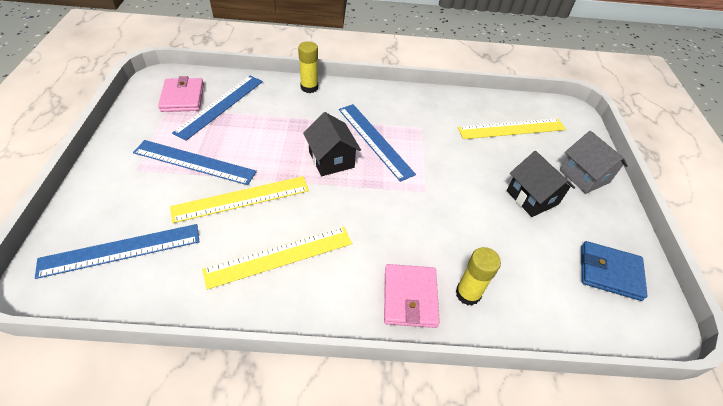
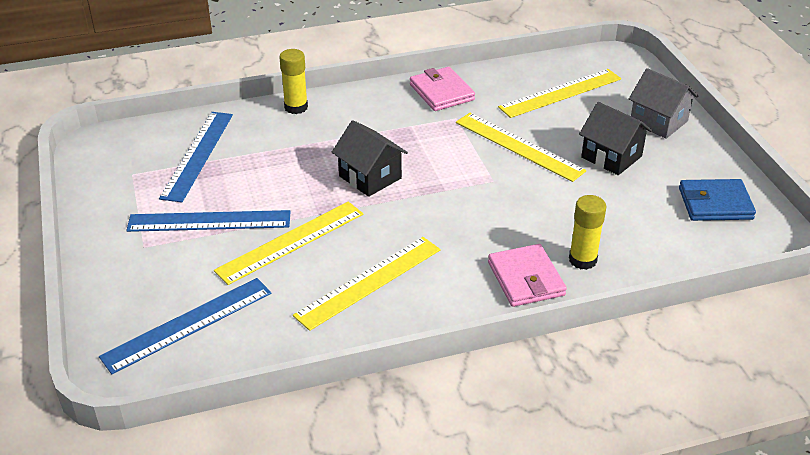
camera: 15 degrees left, 10 degrees down
(183, 97) = (142, 158): pink wallet -> pink wallet (441, 92)
(374, 140) = (409, 145): blue ruler -> none
(459, 166) = (519, 146): none -> yellow ruler

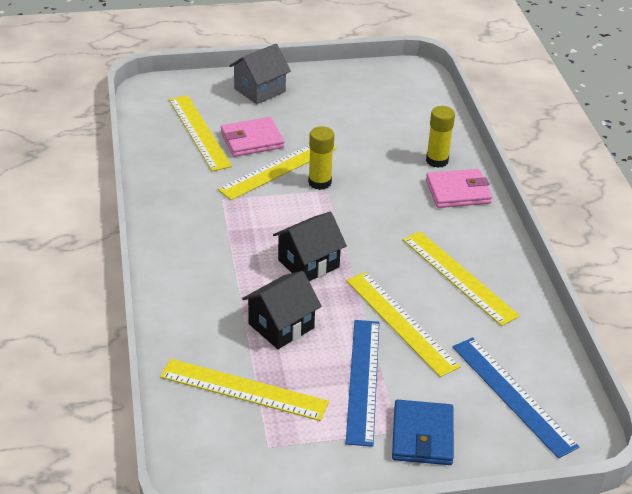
camera: 85 degrees left, 0 degrees up
(197, 155) = (243, 389): blue ruler -> yellow ruler
(296, 107) = (170, 308): yellow glue stick -> yellow glue stick (319, 182)
(441, 92) = (174, 202): pink wallet -> pink wallet (252, 140)
(611, 157) = (305, 123): black house -> black house (281, 326)
(715, 203) = (375, 88): blue wallet -> blue wallet (422, 436)

